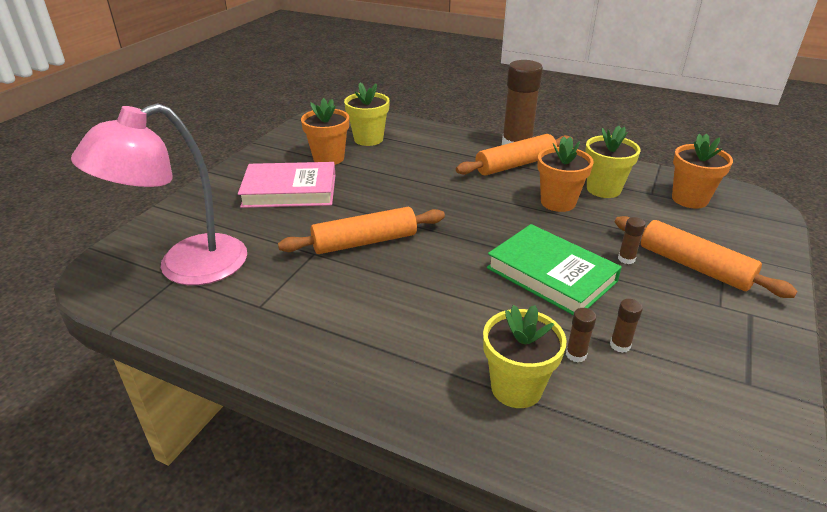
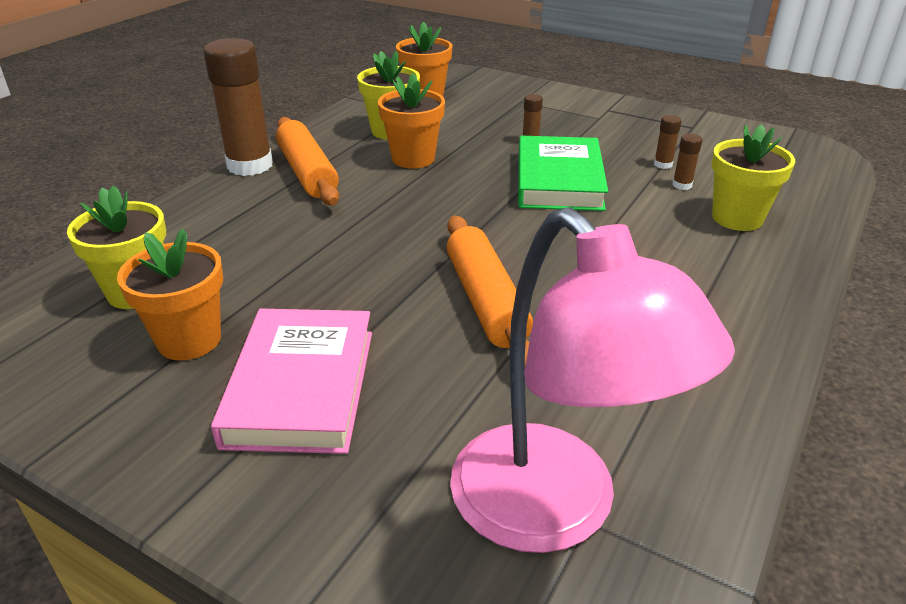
camera: 85 degrees left, 0 degrees up
(551, 274) = (559, 180): green book -> green book turned 45 degrees counterclockwise
(694, 266) = (542, 116): orange rolling pin -> none

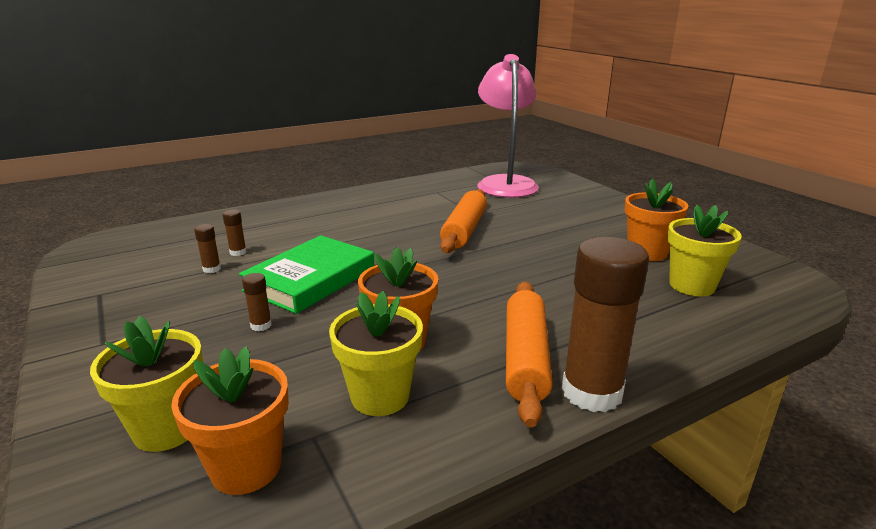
camera: 150 degrees left, 10 degrees down
(301, 386) = (585, 224): pink book -> none
(737, 218) = (257, 228): yellow flower pot -> yellow flower pot (167, 428)

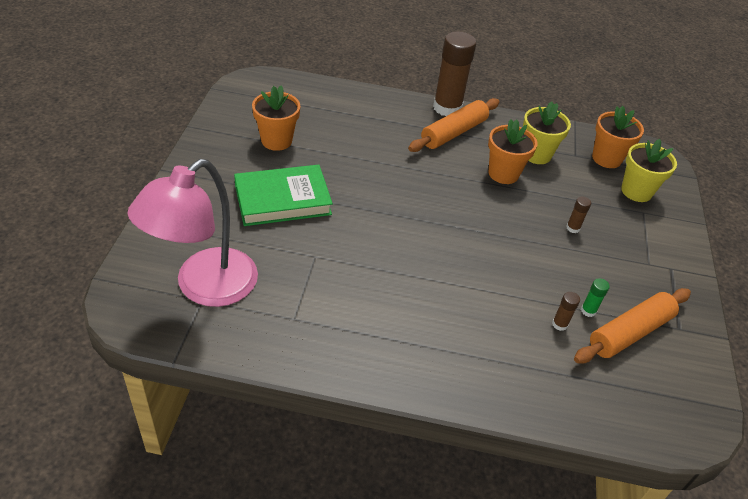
camera: 145 degrees left, 20 degrees up
(212, 269) = (588, 311): brown glue stick -> green glue stick
(310, 279) = (520, 252): green book -> green book (282, 200)
(464, 230) = (354, 237): orange rolling pin -> orange rolling pin (629, 332)
(692, 285) = (305, 112): yellow flower pot -> none

